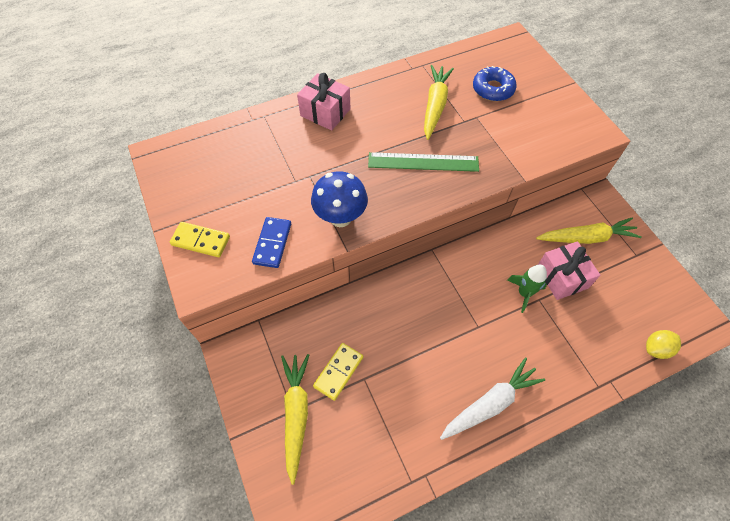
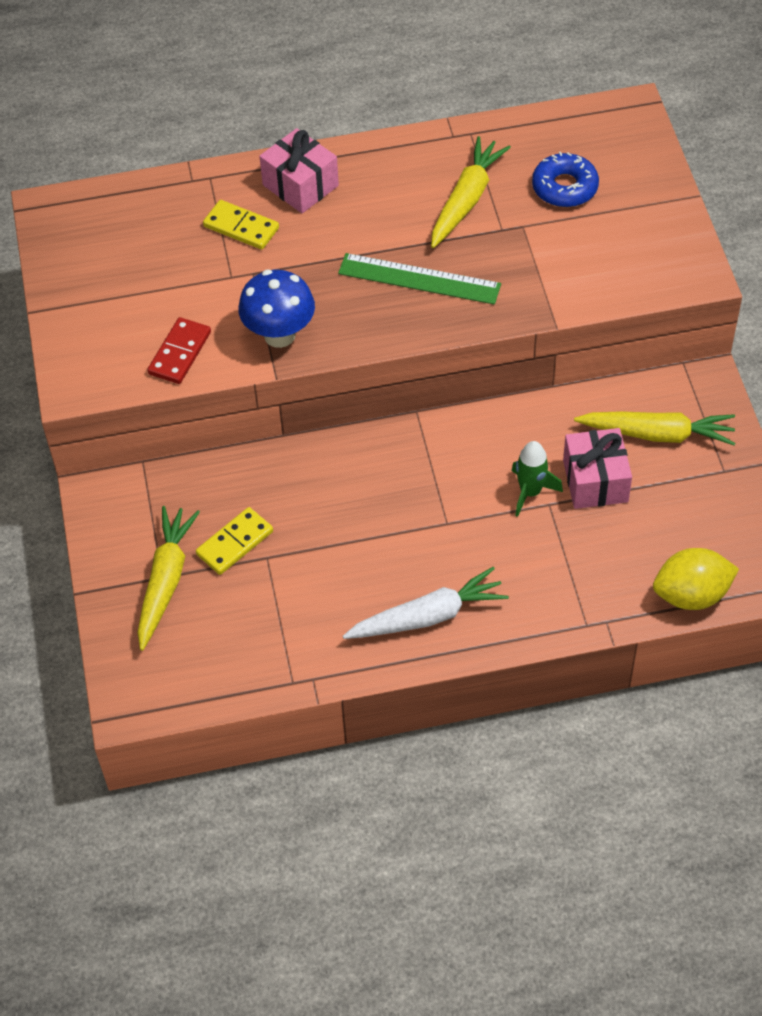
camera: 15 degrees right, 5 degrees down
(201, 241) = (87, 334): yellow domino -> yellow domino (241, 227)
(272, 243) = (180, 353): blue domino -> red domino
(656, 348) = (691, 595): yellow lemon -> yellow lemon, size x1.54

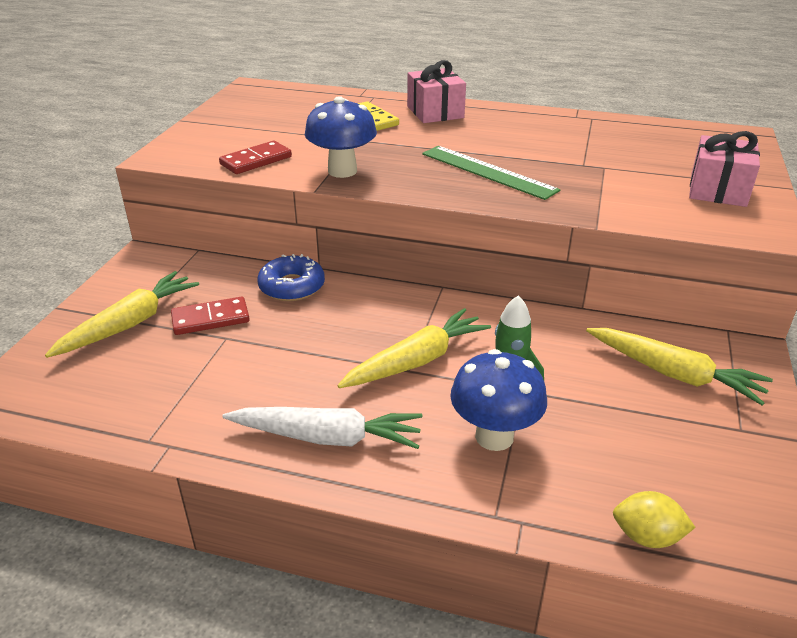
camera: 25 degrees right, 20 degrees down
(234, 543) = (210, 319): yellow domino -> red domino
(466, 200) = (563, 145): yellow carrot -> yellow carrot (416, 361)
(551, 559) = (494, 436): none -> blue mushroom
(564, 187) = (657, 157): blue donut -> blue donut (292, 286)
(595, 481) = (584, 388): pink gift -> pink gift (718, 190)
(691, 595) = (647, 537): yellow lemon -> yellow lemon, size x0.65

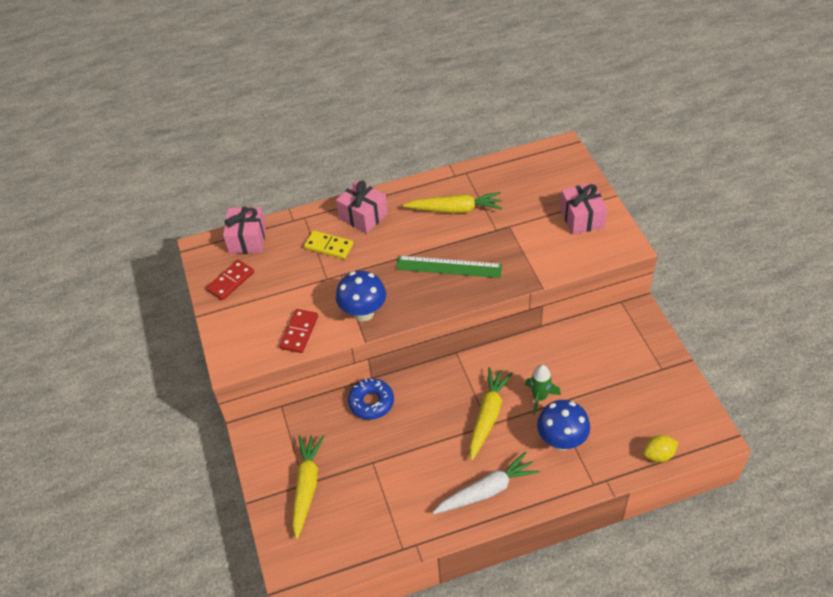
camera: 30 degrees left, 15 degrees up
(210, 319) = (350, 455): red domino -> red domino (230, 281)
(299, 93) = (247, 239): none -> pink gift
(674, 374) = (614, 349): yellow carrot -> yellow carrot (455, 209)

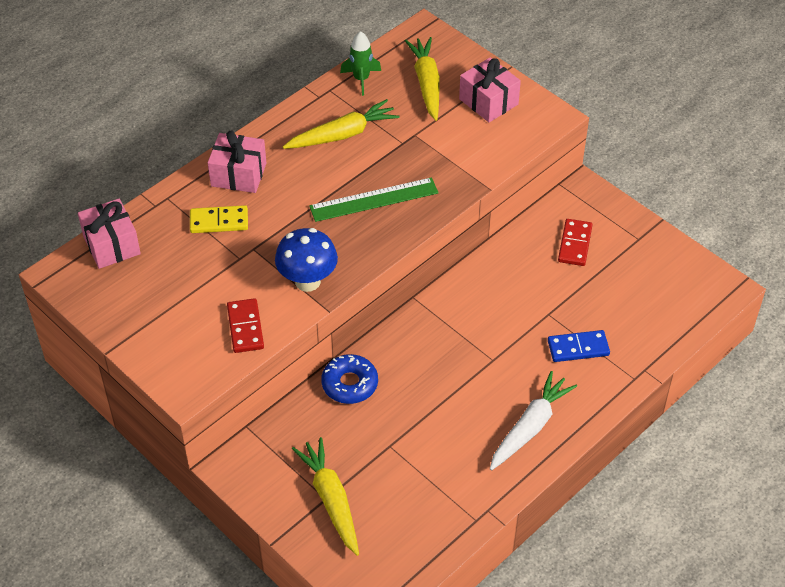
camera: 30 degrees left, 0 degrees up
(230, 281) = (123, 299): red domino -> red domino (574, 244)
(488, 416) = (487, 351): yellow carrot -> yellow carrot (426, 83)
(539, 397) = (530, 312): green rocket -> green rocket (361, 79)
(561, 441) = (578, 348): blue mushroom -> blue domino
(658, 455) = (681, 325): yellow lemon -> none

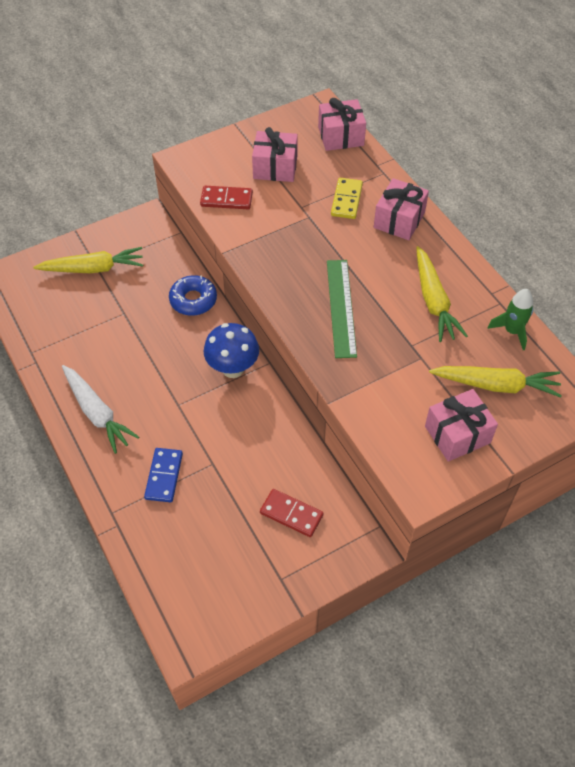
camera: 105 degrees right, 5 degrees up
(180, 294) = (275, 167): none -> pink gift
(307, 281) = (260, 244): blue mushroom -> blue mushroom (233, 368)

